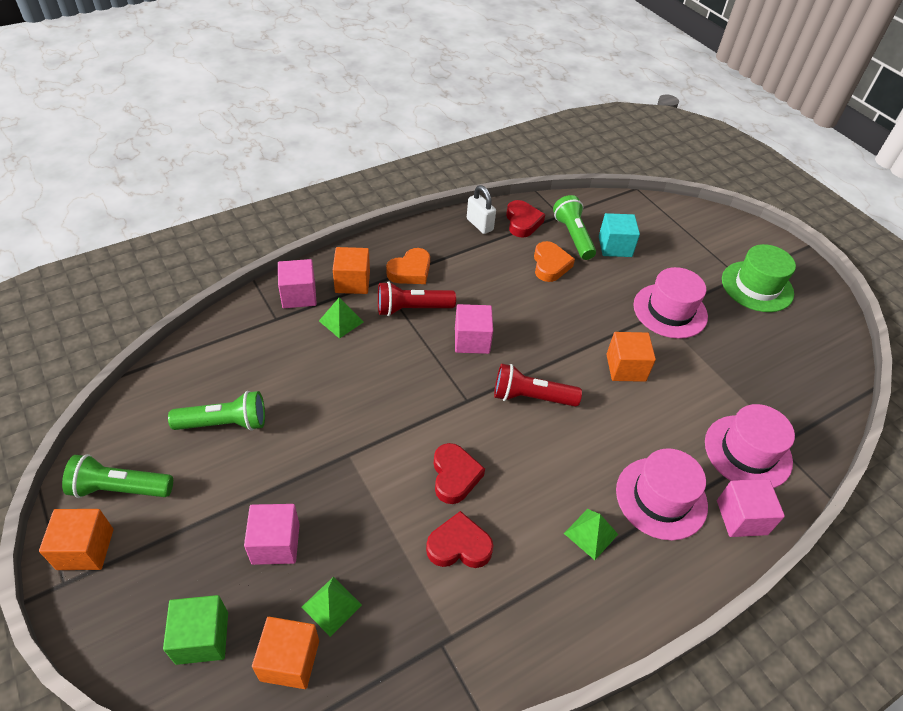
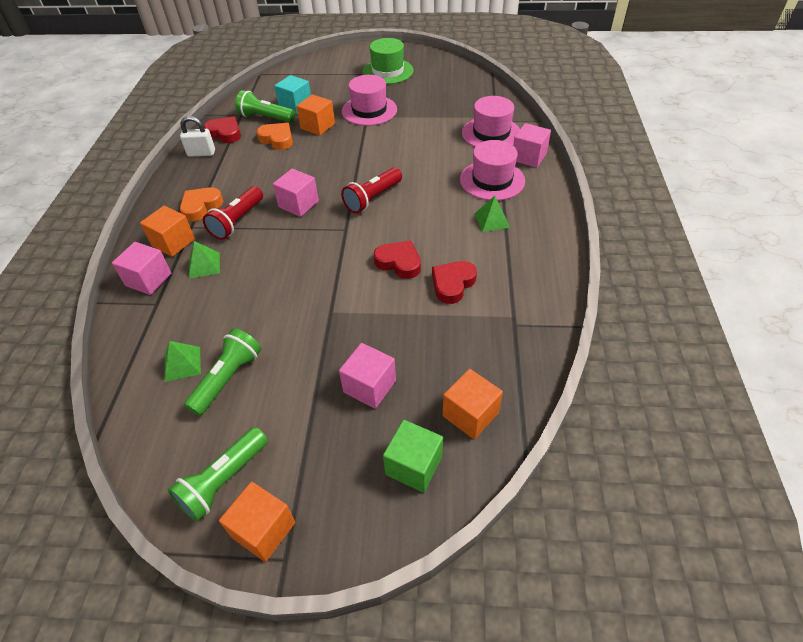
camera: 50 degrees left, 0 degrees up
(331, 606) = (446, 372): green pyramid -> green pyramid (182, 364)
(410, 271) = (201, 207): orange heart -> orange heart turned 135 degrees counterclockwise
(626, 367) = (391, 148): orange cube -> orange cube (317, 126)

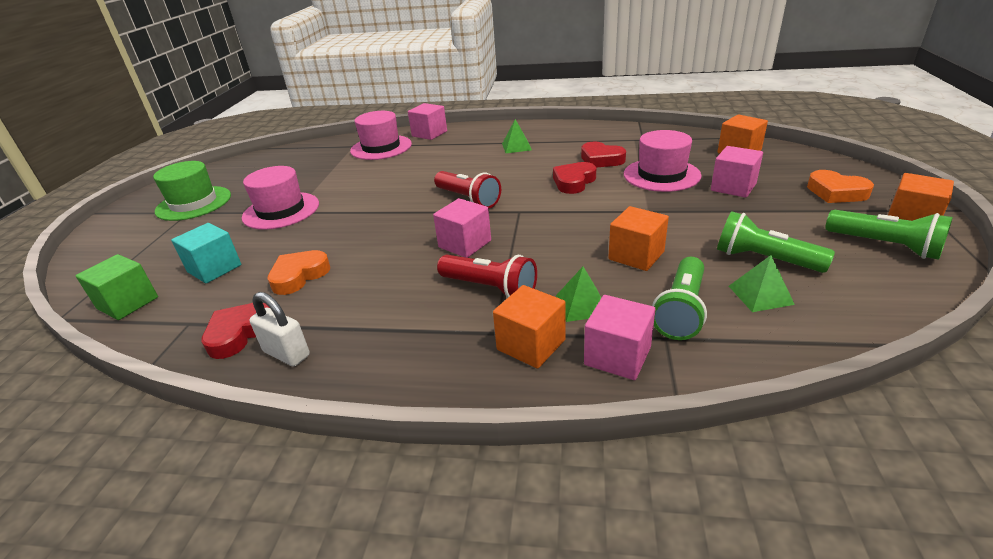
camera: 85 degrees left, 15 degrees down
(201, 153) = (287, 354): white padlock -> white padlock turned 60 degrees counterclockwise
(201, 207) = (445, 329): orange heart -> orange heart (836, 192)
(265, 118) = (225, 294): green flashlight -> green flashlight (681, 310)
(317, 126) = (289, 245): orange cube -> orange cube (636, 255)
(413, 465) = (799, 168): green cube -> green cube (128, 303)
(492, 180) = (458, 147): pink hat -> pink hat (661, 175)

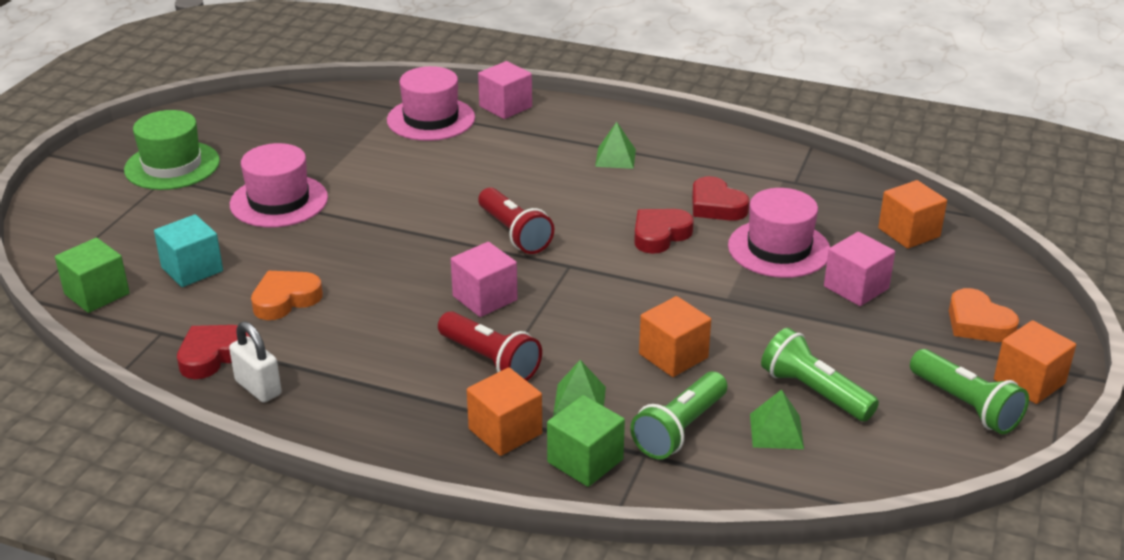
camera: 10 degrees right, 0 degrees up
(617, 356) = (585, 461): pink cube -> green cube

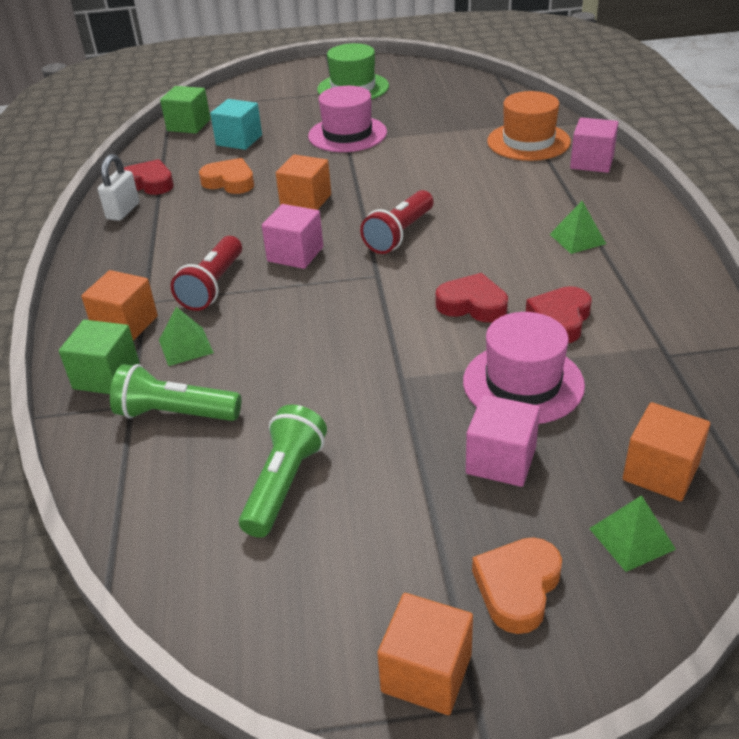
camera: 65 degrees right, 5 degrees up
(431, 119) = (528, 142): pink hat -> orange hat
(673, 356) = (283, 375): orange cube -> orange cube (306, 201)
(776, 431) = (205, 476): green pyramid -> green pyramid (632, 538)
(965, 405) = (336, 618): green flashlight -> none

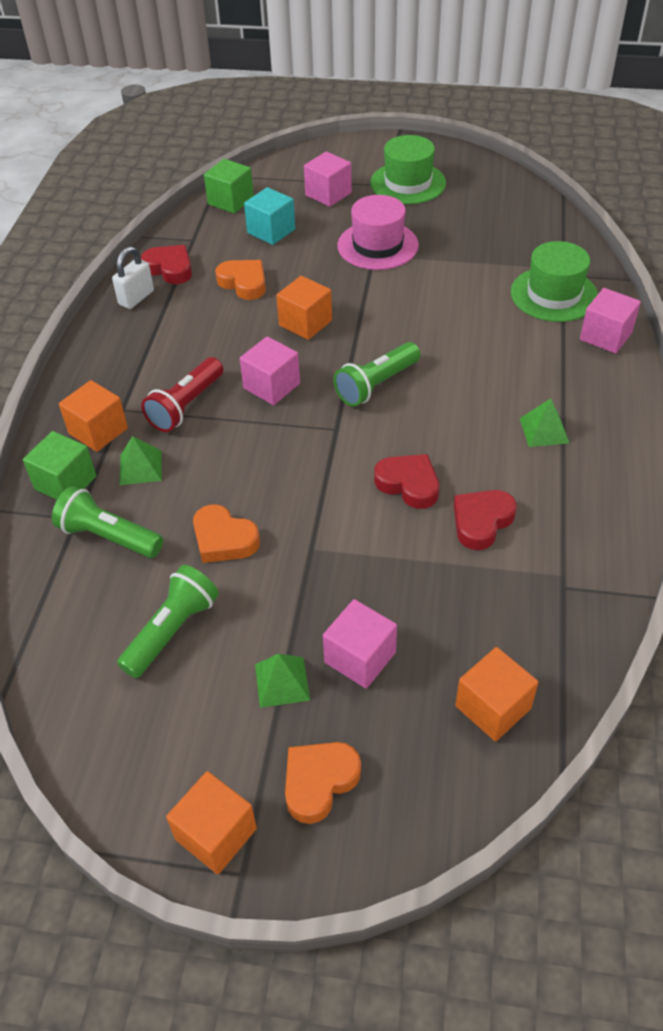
camera: 15 degrees right, 10 degrees up
(282, 106) = (328, 194): none -> pink cube
(304, 389) = (224, 539): none -> orange heart
(399, 234) = (376, 385): red flashlight -> green flashlight
(523, 383) = (415, 583): pink hat -> none
(528, 142) = (554, 294): orange hat -> green hat
(632, 538) = (435, 764): green pyramid -> green pyramid (282, 682)

